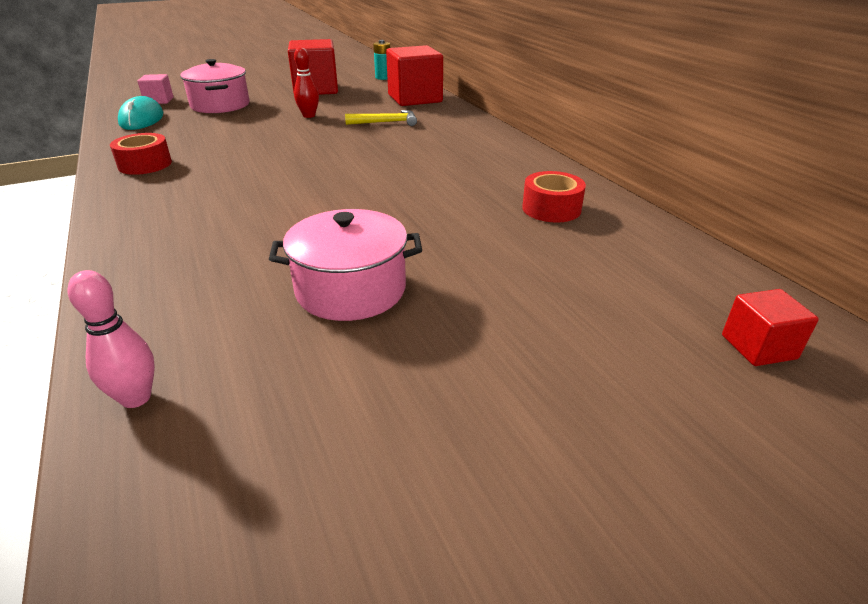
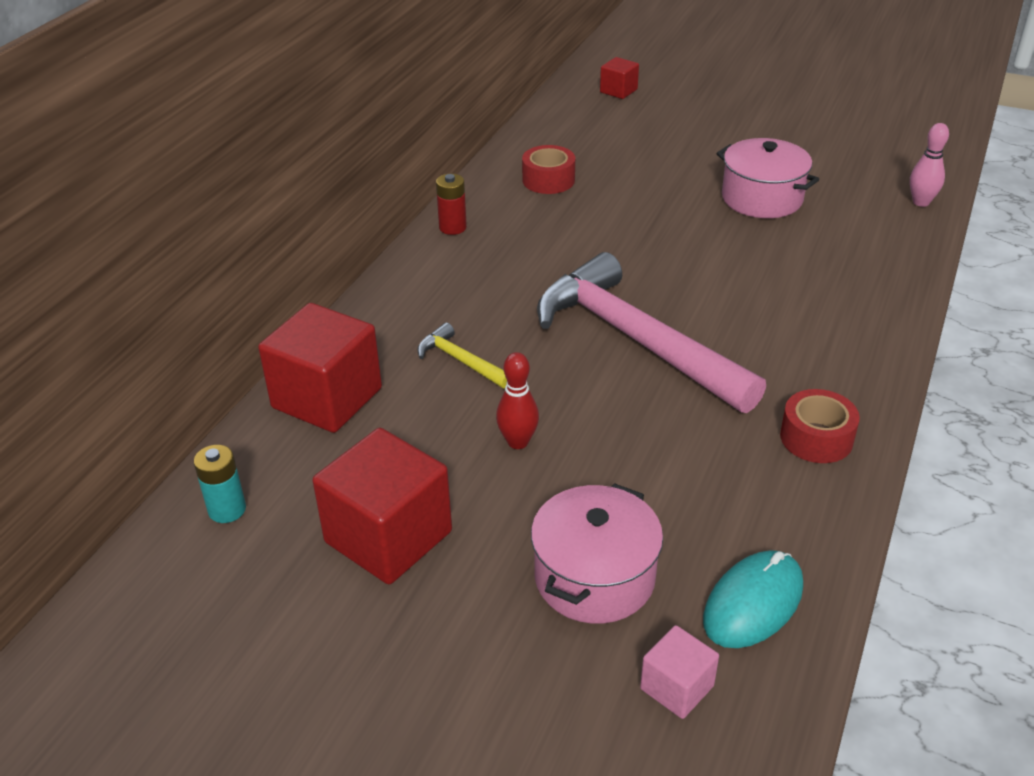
camera: 130 degrees left, 5 degrees up
(309, 159) = (635, 340): none -> pink hammer
(527, 157) = (452, 227): none -> red battery

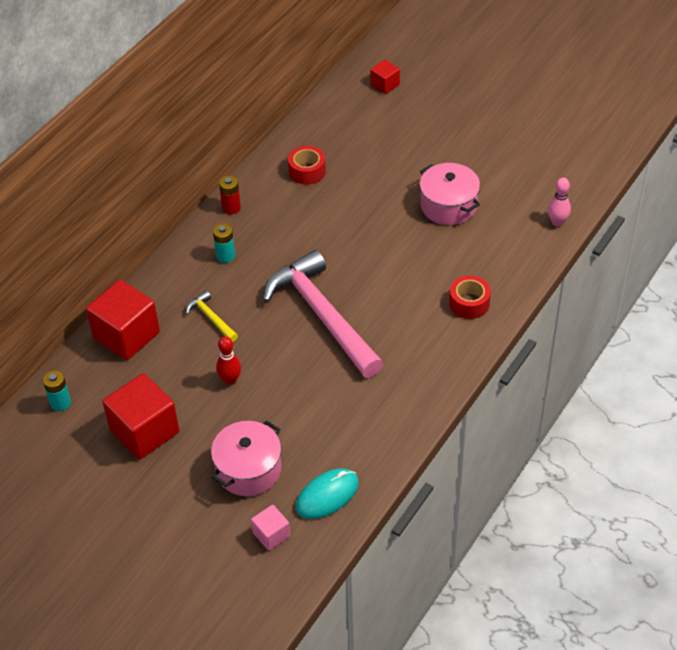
camera: 10 degrees right, 10 degrees up
(461, 282) = (225, 256): none -> turquoise battery
(816, 438) = (404, 399): red tape -> red tape (469, 303)

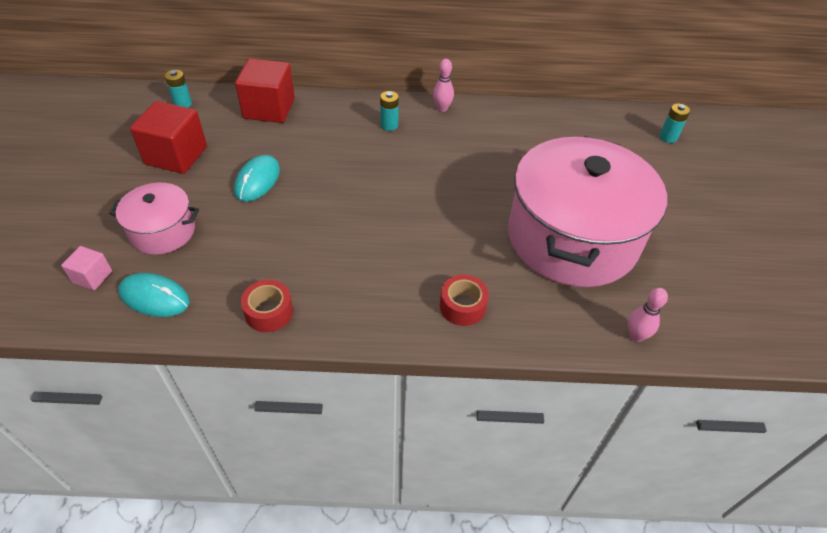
camera: 55 degrees right, 0 degrees up
(211, 318) = (317, 144): yellow hammer -> none
(230, 380) = (257, 180): red bowling pin -> turquoise mouse
(231, 208) = (442, 108): red battery -> pink bowling pin
(307, 171) = (521, 132): red tape -> red tape (269, 312)
(322, 315) = (367, 206): pink hammer -> none
(385, 85) = (668, 137): red cube -> turquoise battery
(448, 205) = (572, 238): pink pot -> pink pot, size x2.08

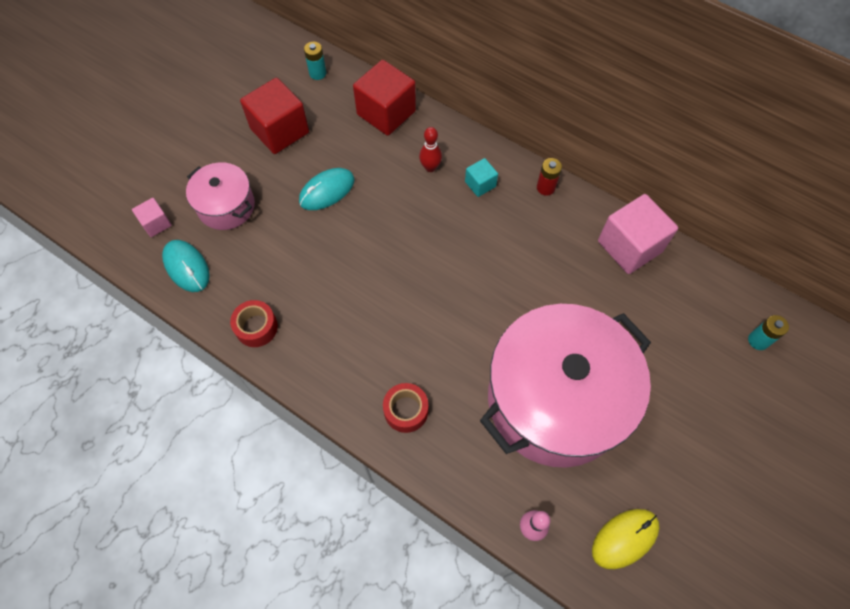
camera: 35 degrees right, 15 degrees up
(338, 130) = (430, 167): none -> red bowling pin
(389, 125) = (480, 184): turquoise battery -> turquoise cube
(442, 108) = (545, 188): pink bowling pin -> red battery
(534, 119) = (629, 246): none -> pink cube
(705, 303) = (625, 538): none -> yellow mouse

